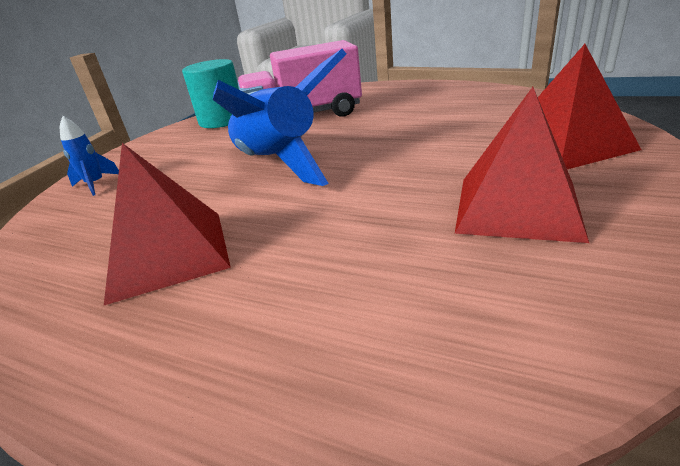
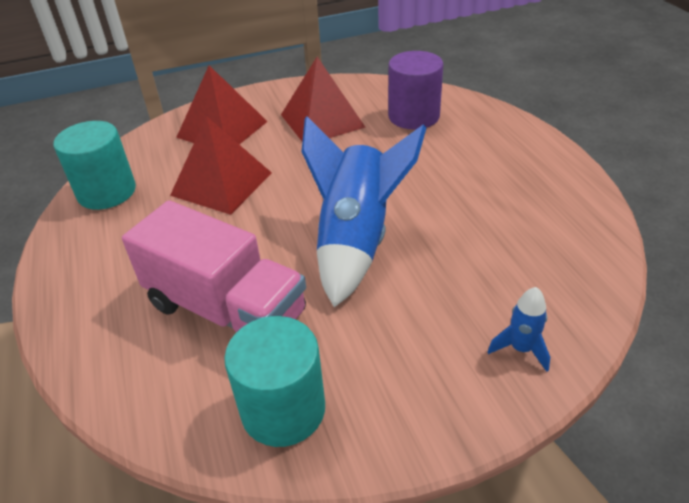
camera: 135 degrees left, 10 degrees up
(168, 253) = (498, 202): red pyramid -> red pyramid (222, 184)
(431, 294) = (413, 116): none -> purple cylinder
(495, 96) = (107, 192): none -> turquoise cylinder

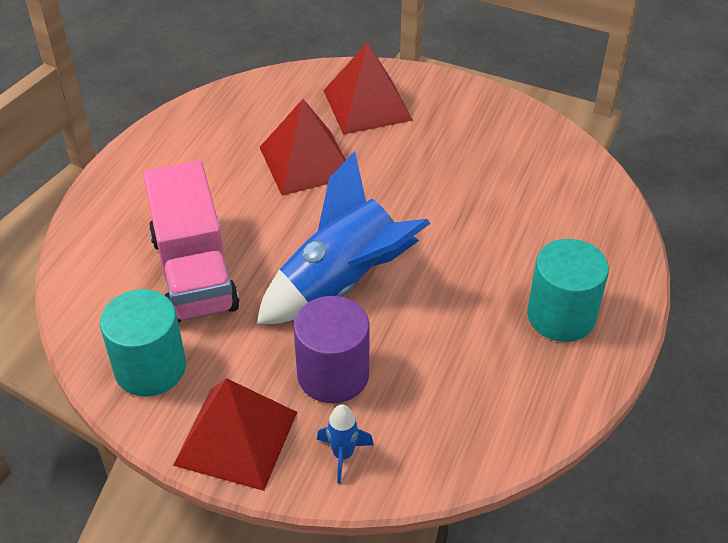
camera: 40 degrees right, 5 degrees up
(107, 192) = (221, 113): turquoise cylinder -> turquoise cylinder (561, 316)
(322, 121) = (458, 150): red pyramid -> red pyramid (236, 438)
(413, 116) = (546, 199): purple cylinder -> purple cylinder (333, 375)

